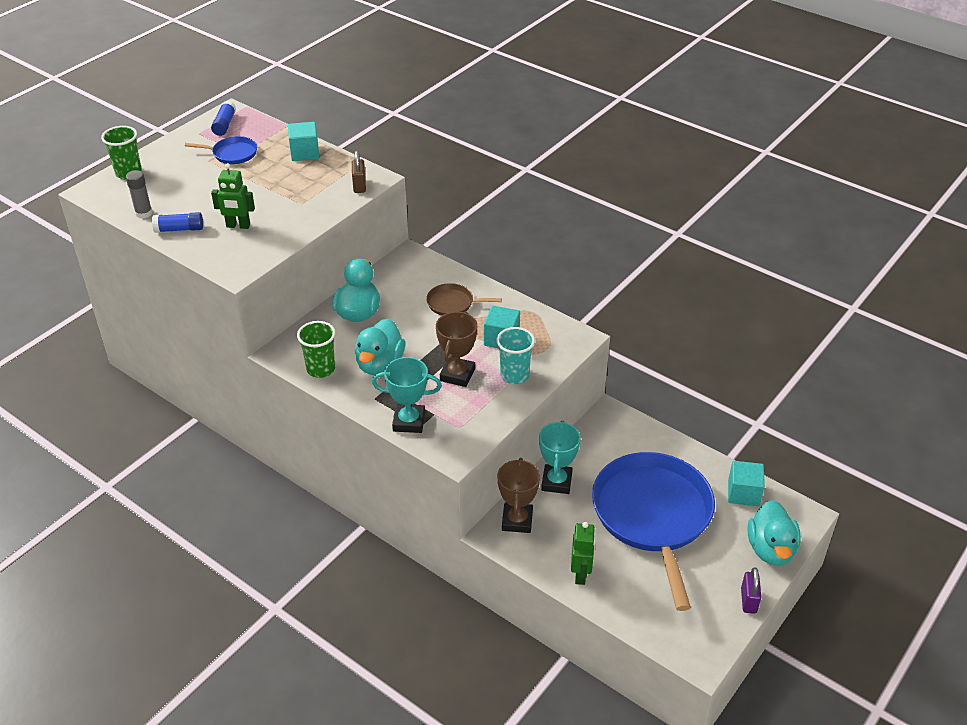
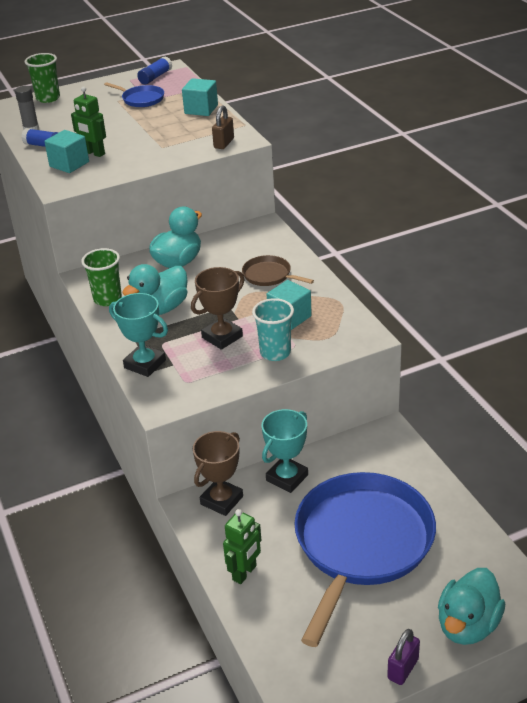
camera: 30 degrees right, 5 degrees down
(743, 493) = (478, 556): turquoise cube -> turquoise cube (69, 164)

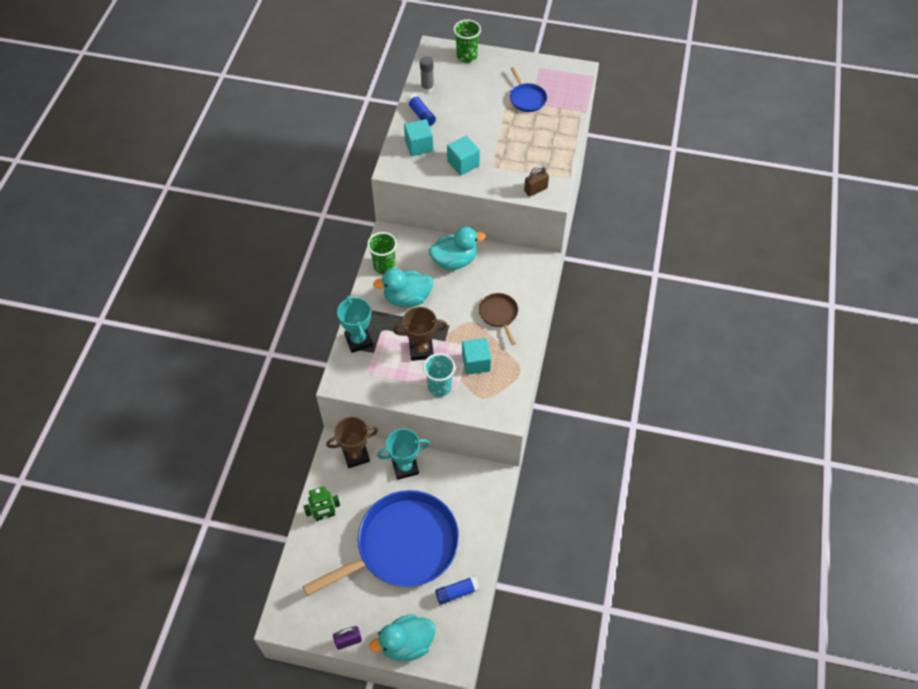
camera: 35 degrees right, 20 degrees up
(94, 153) = (444, 144): green robot -> none
(155, 77) = (560, 76): blue glue stick -> blue glue stick (457, 592)
(201, 109) = (556, 138): turquoise cube -> turquoise cube (463, 163)

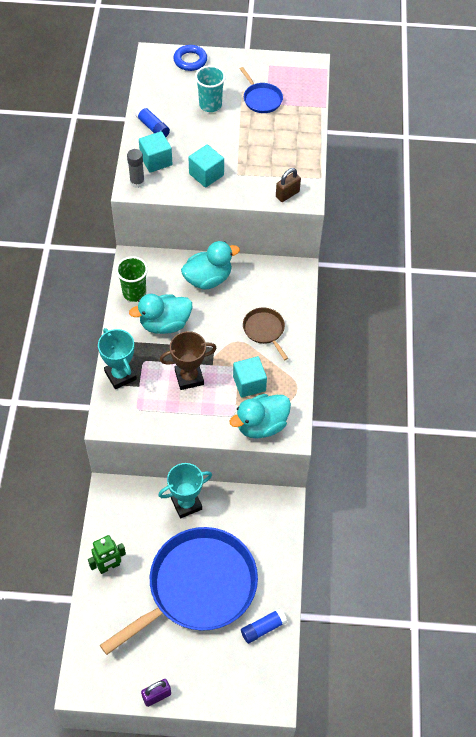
camera: 10 degrees left, 0 degrees up
(356, 455) = (131, 498): brown trophy -> none
(406, 643) = (219, 690): turquoise duck -> turquoise duck (261, 425)
(427, 88) = (154, 98): grey glue stick -> grey glue stick (137, 182)
(439, 387) = (215, 414): turquoise cup -> turquoise cup (210, 105)
(467, 56) = (190, 60): green cup -> blue ring

